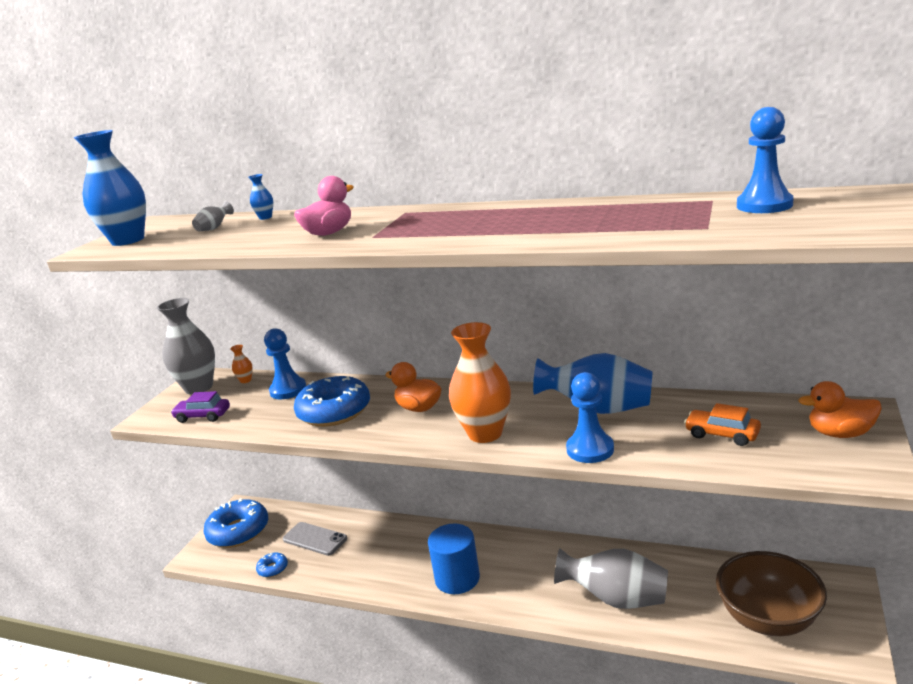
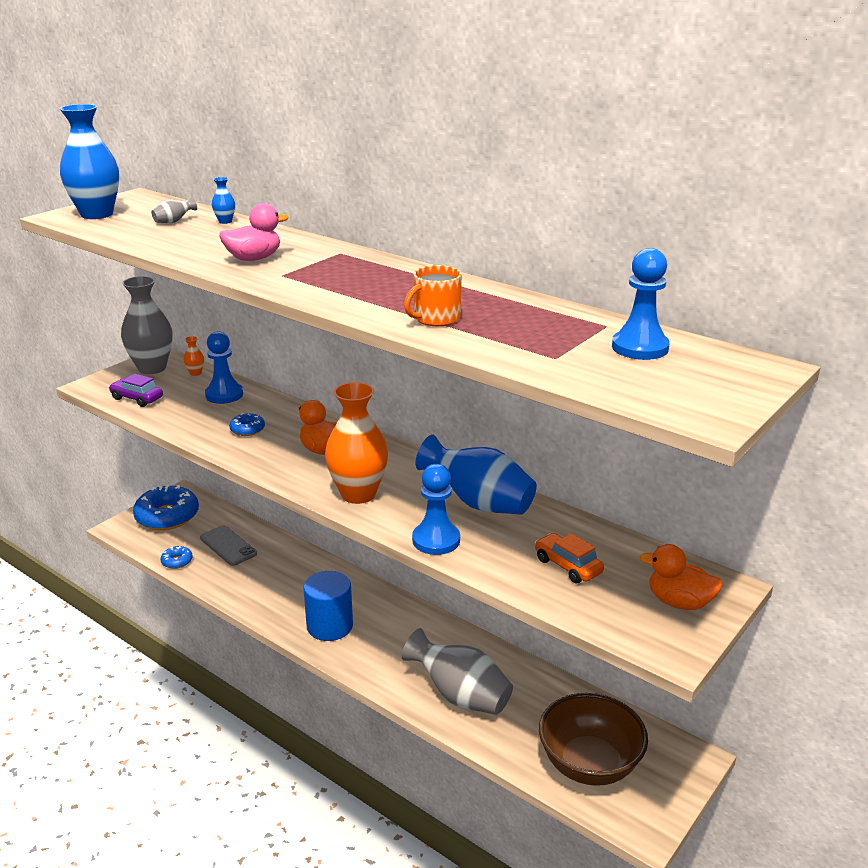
camera: 15 degrees right, 5 degrees up
(334, 411) = (247, 429): blue donut -> blue donut, size x0.46
(560, 230) = (436, 318): none -> orange mug

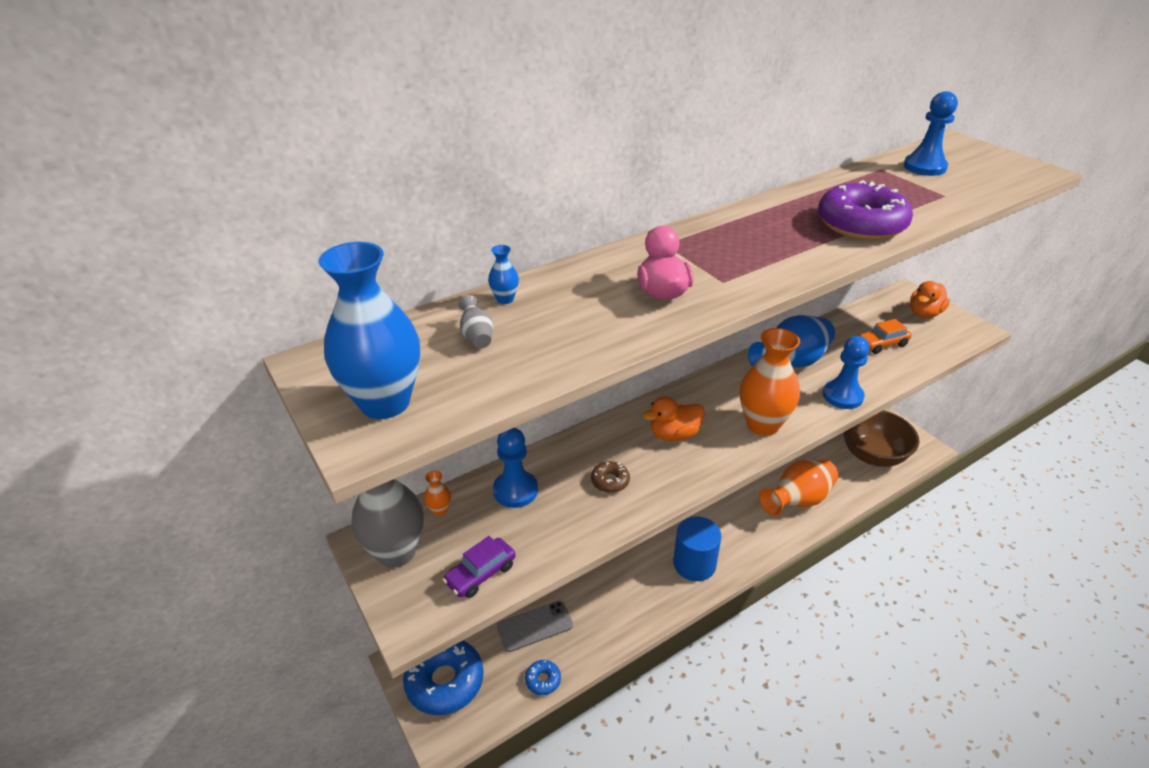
camera: 70 degrees left, 10 degrees up
(247, 429) = (610, 481): blue donut -> brown donut
(436, 318) = (861, 224): orange mug -> purple donut
(460, 695) = (797, 500): grey vase -> orange vase

